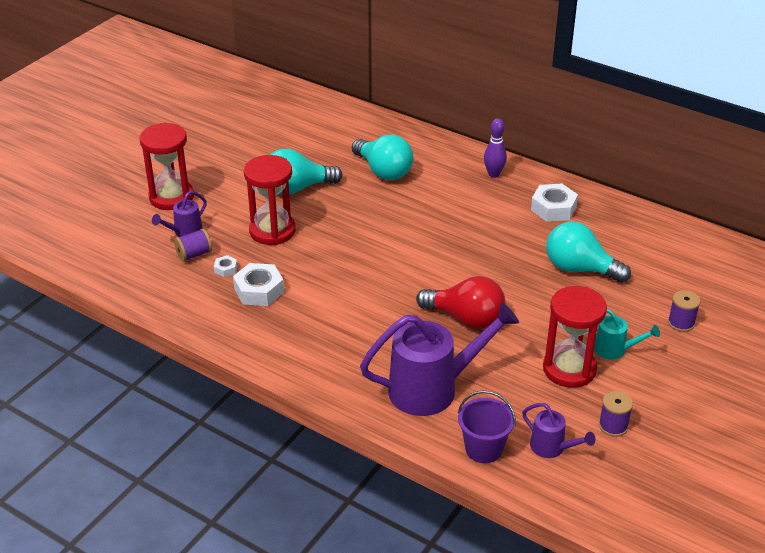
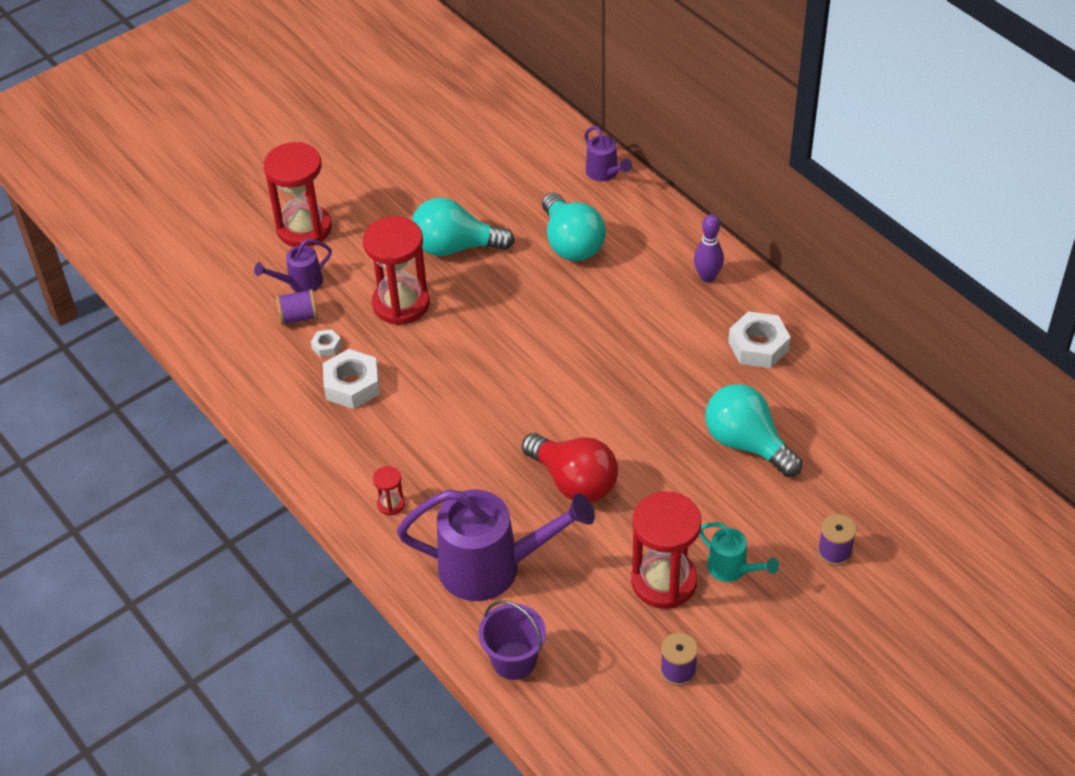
camera: 20 degrees right, 10 degrees up
(330, 363) = (391, 504): none -> red hourglass
(552, 448) = (592, 680): purple watering can -> purple watering can (605, 173)

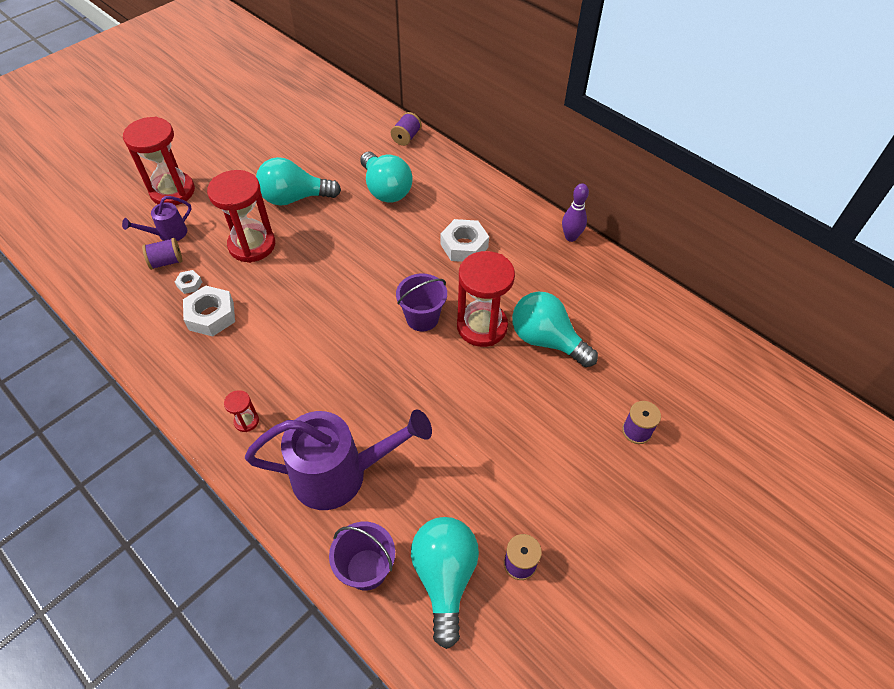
camera: 10 degrees left, 5 degrees up
(574, 481) = (406, 386): red light bulb -> none
(595, 675) = (444, 577): none -> turquoise light bulb
(601, 406) = (422, 318): none -> purple bucket
(605, 173) = (406, 137): purple watering can -> purple spool
(664, 581) = (495, 473): red hourglass -> red hourglass (482, 326)
(707, 277) = (494, 208): purple bowling pin -> purple bowling pin (570, 237)
(732, 569) = (553, 455): turquoise watering can -> none
(758, 346) = (542, 259): white nut -> white nut (464, 246)

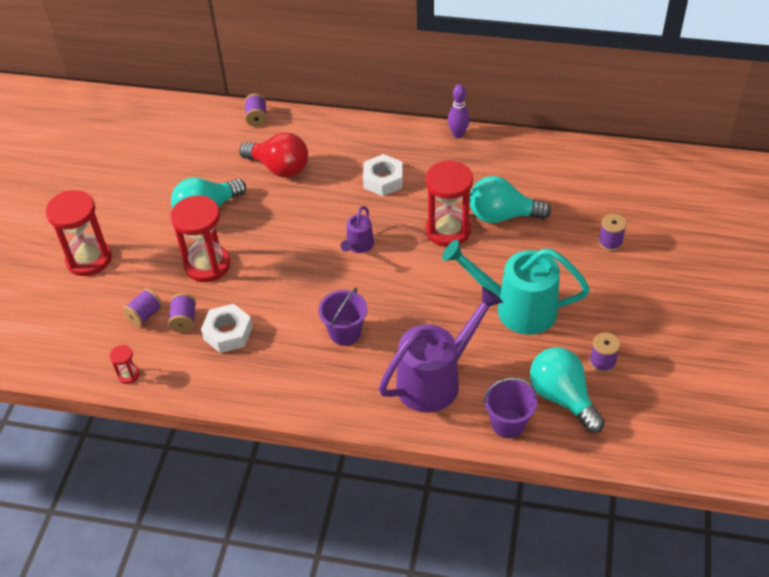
camera: 30 degrees left, 5 degrees down
(168, 234) = (122, 294): purple watering can -> purple watering can (358, 246)
(189, 284) = (184, 320): white nut -> purple spool
(246, 421) = (332, 386): red hourglass -> red hourglass (128, 375)
(386, 189) = (279, 168): turquoise light bulb -> red light bulb
(422, 318) = (398, 247): purple bucket -> purple bucket (345, 333)
(479, 447) = (516, 309): none -> turquoise watering can

